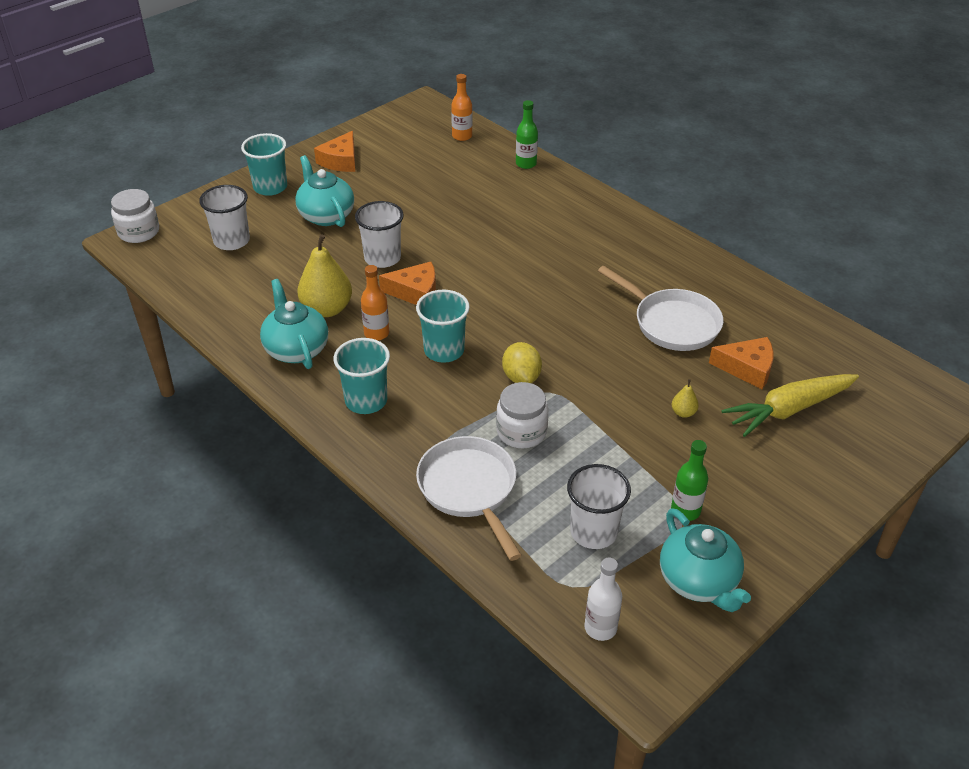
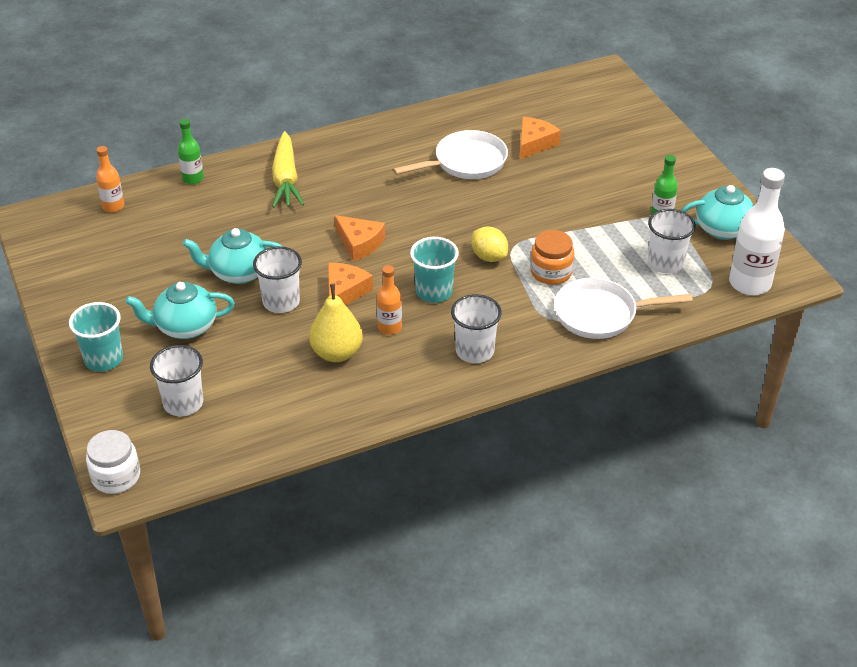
camera: 70 degrees left, 0 degrees up
(296, 349) = (384, 383): turquoise teapot -> turquoise teapot (238, 273)
(340, 161) = (92, 298): orange cheese -> orange cheese (359, 243)
(366, 401) = (475, 351): turquoise cup -> white cup
(521, 377) = (489, 257): yellow lemon -> yellow lemon turned 45 degrees clockwise
(521, 432) = (551, 272): white jar -> orange jar
(600, 628) = (749, 283): white bottle -> white bottle, size x1.81
(683, 413) = (566, 187): yellow pear -> none
(789, 410) = (585, 139): yellow carrot -> yellow carrot (286, 179)

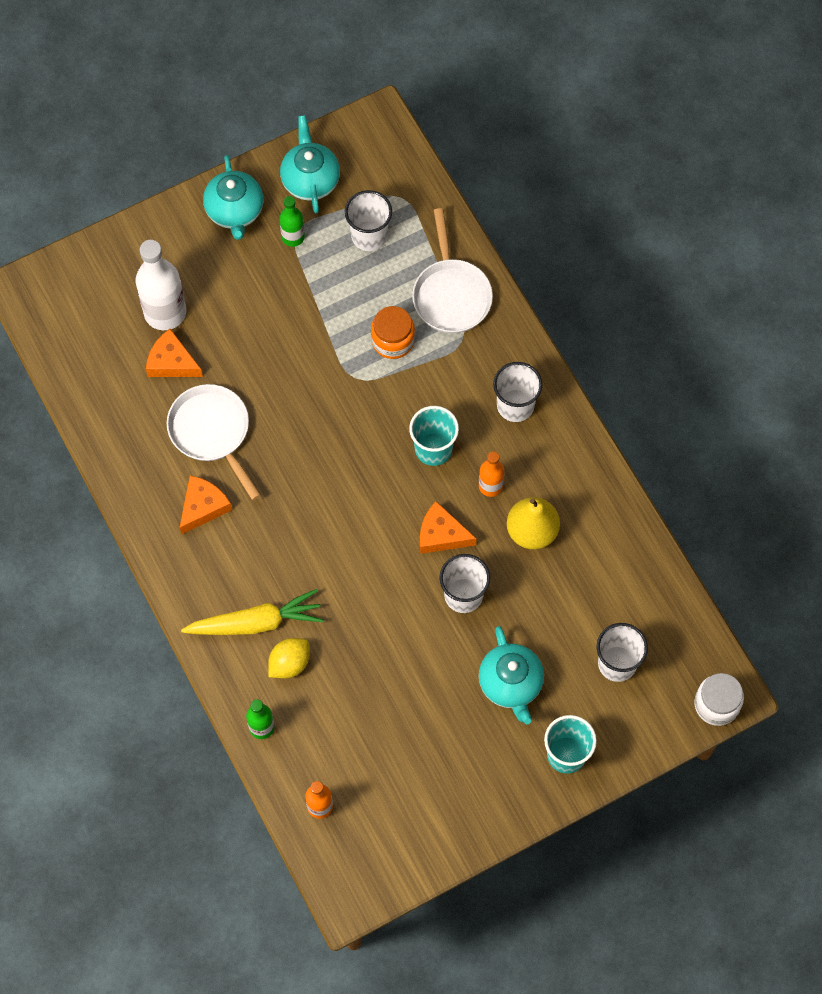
camera: 95 degrees left, 25 degrees up
(238, 273) = (422, 646): turquoise teapot -> turquoise teapot (235, 211)
(359, 243) = (363, 529): orange cheese -> orange cheese (203, 507)
(489, 257) = (373, 400): yellow lemon -> yellow lemon (289, 663)
(749, 283) = (393, 163): white bottle -> white bottle (165, 312)

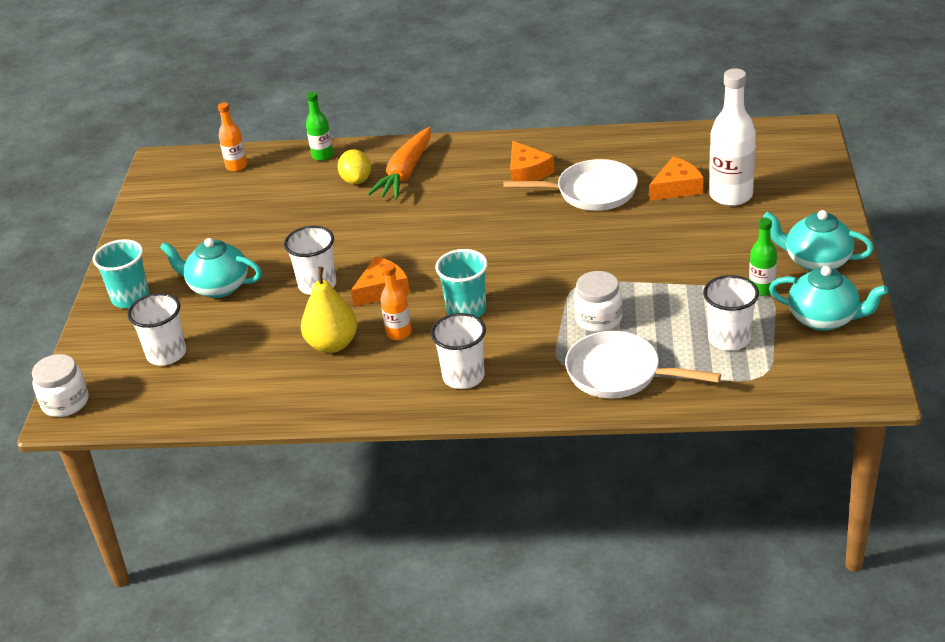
camera: 125 degrees right, 30 degrees down
(255, 622) = (405, 173): yellow carrot -> orange carrot
(393, 340) = (598, 319): orange jar -> white jar

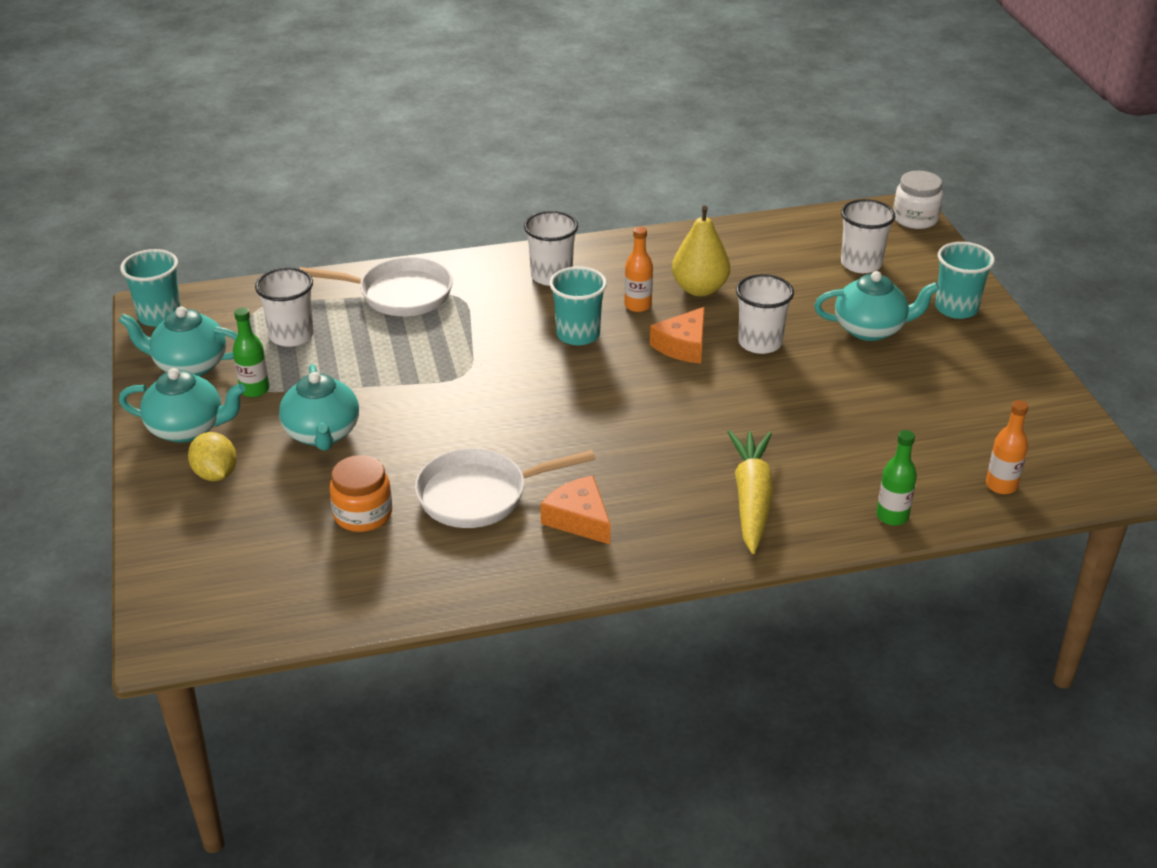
camera: 160 degrees right, 0 degrees up
(356, 180) = (812, 480): yellow lemon -> yellow lemon (216, 474)
(405, 173) = (751, 499): orange carrot -> yellow carrot
(598, 319) = (432, 340): white jar -> none
(677, 188) = (363, 514): orange cheese -> orange jar
(704, 246) = (322, 434): none -> turquoise teapot
(731, 196) = (289, 509): white bottle -> none
(863, 376) = (160, 316): none -> turquoise cup

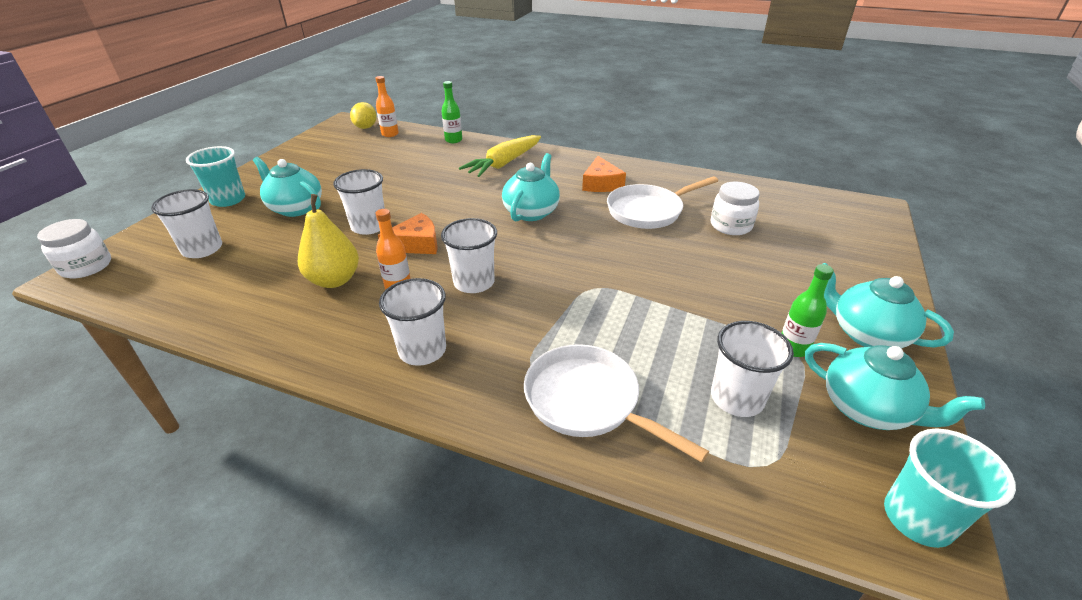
camera: 145 degrees left, 0 degrees up
(216, 474) = (839, 286): yellow lemon -> yellow lemon (366, 127)
(322, 434) = (740, 284): turquoise teapot -> turquoise teapot (531, 212)
(363, 514) = (730, 225): orange jar -> white jar
(479, 495) = (648, 211): white pan -> white pan turned 135 degrees clockwise
(578, 334) = (474, 282): turquoise cup -> white cup

